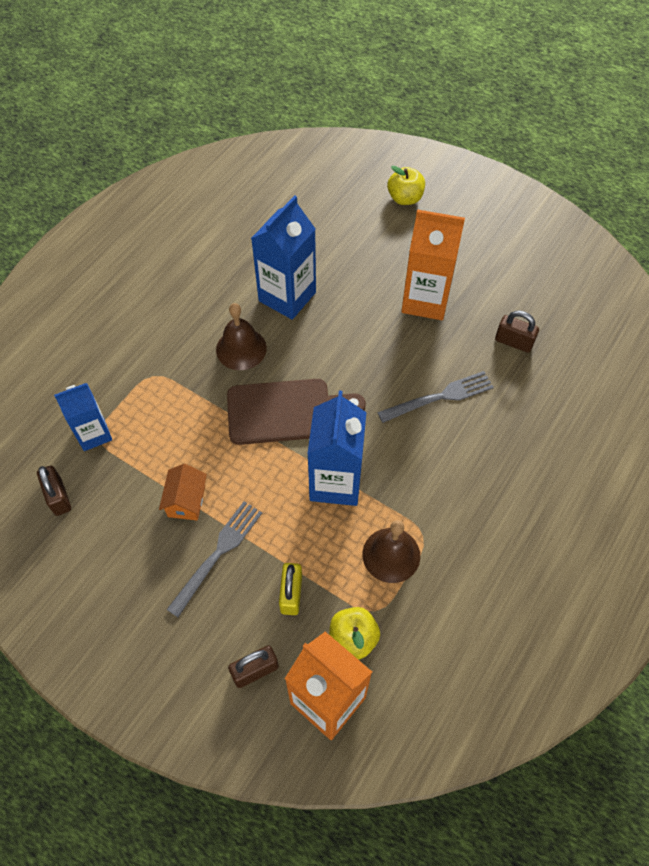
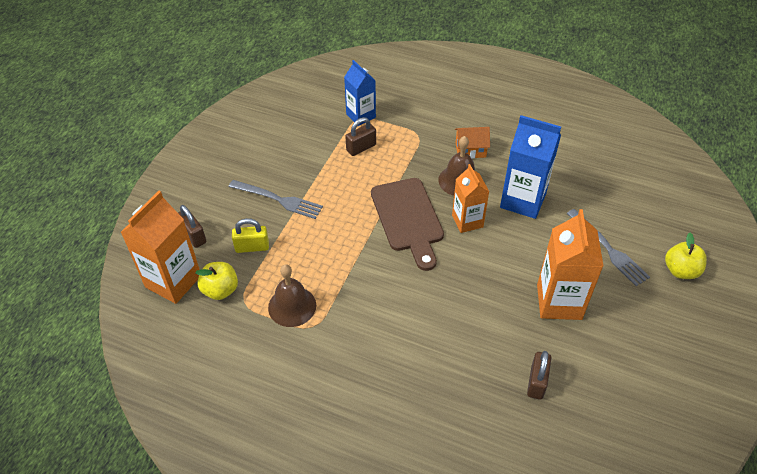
camera: 80 degrees right, 10 degrees down
(58, 497) = (309, 110): brown padlock -> brown padlock (361, 148)
(186, 501) = (317, 174): orange house -> orange house (470, 150)
(304, 354) = (467, 221): none -> orange carton
(335, 482) = (350, 260): blue carton -> none
(440, 396) = (453, 325): grey fork -> grey fork (609, 249)

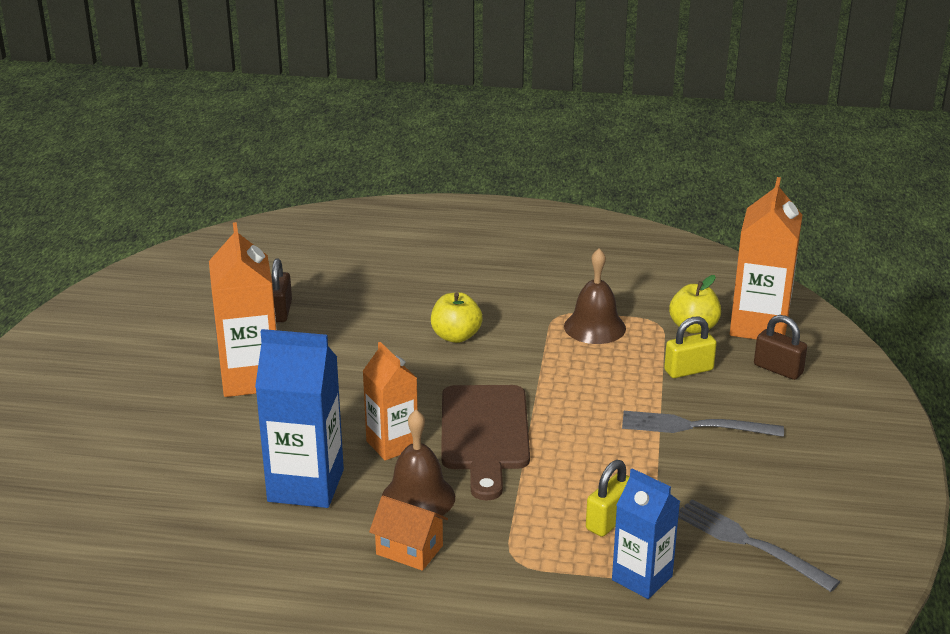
camera: 165 degrees right, 20 degrees down
(361, 148) = (609, 520): brown padlock -> yellow padlock
(408, 218) = (484, 434): brown cutting board -> brown cutting board turned 150 degrees counterclockwise
(470, 150) = (409, 550): orange house -> orange house turned 45 degrees clockwise
(609, 249) = (170, 443): grey fork -> grey fork (748, 543)
(680, 270) = (67, 435): yellow apple -> yellow apple (456, 336)

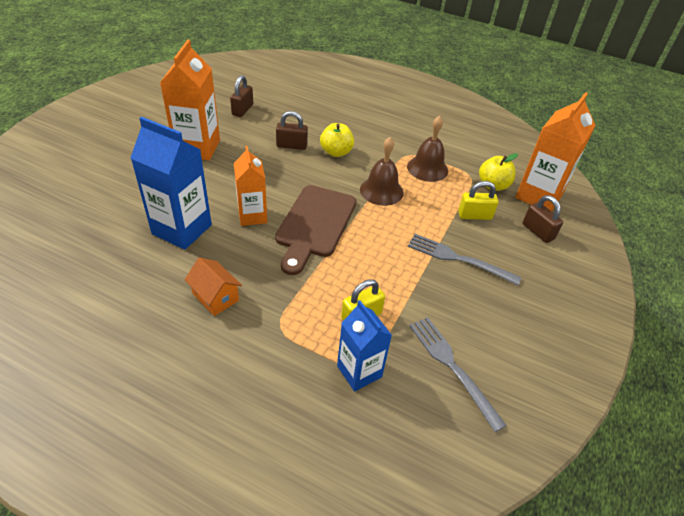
camera: 15 degrees right, 15 degrees up
(386, 343) = (291, 146): none -> brown padlock
(418, 497) = (245, 259): brown bell -> brown bell (381, 191)

